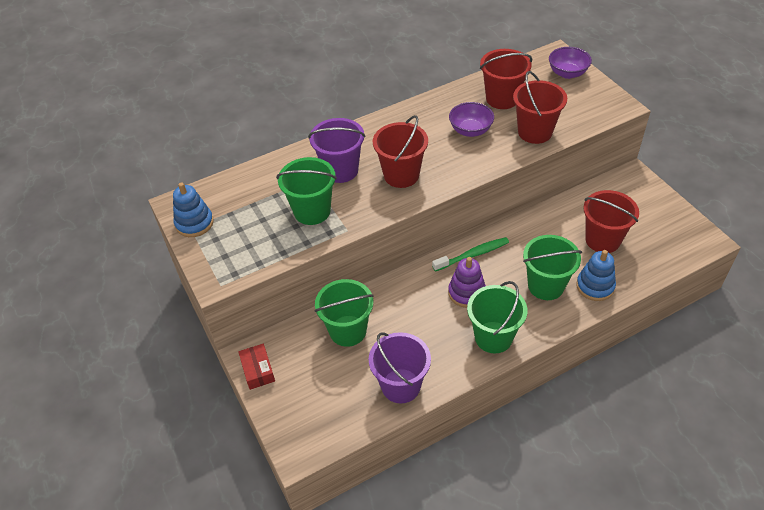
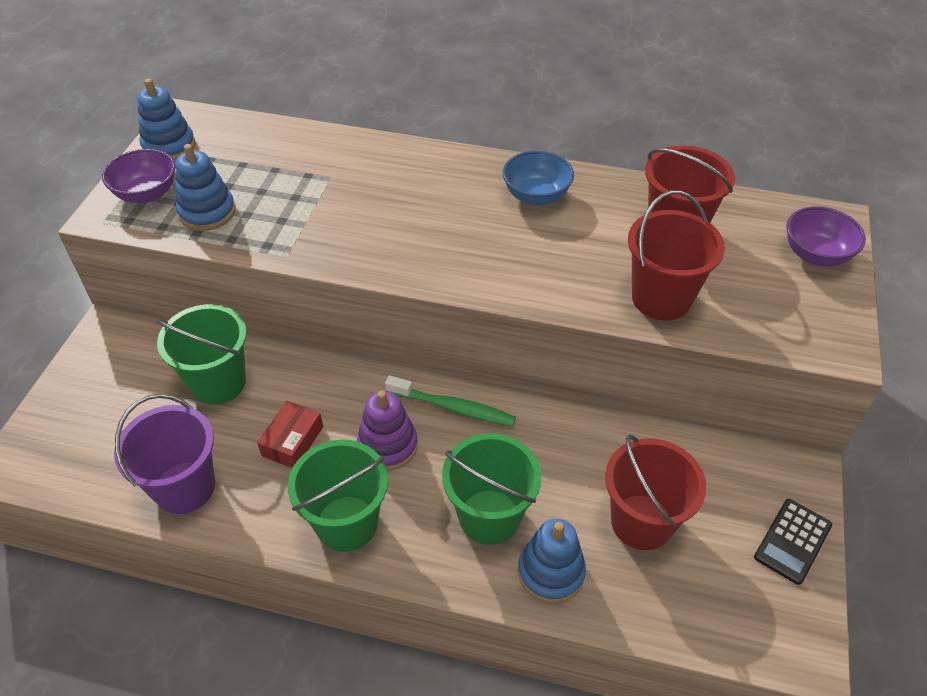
camera: 40 degrees right, 0 degrees up
(258, 370) = (93, 352): red box -> red box (292, 441)
(273, 239) = (207, 212): none -> blue stacking toy
(312, 211) = (283, 210): green bucket -> none
(340, 170) = (371, 188): purple bucket -> none
(401, 175) = (426, 237): red bucket -> none
(423, 122) = (536, 196): none -> blue bowl
(470, 130) = (579, 241): purple bowl -> purple bowl (147, 194)
(660, 204) = (792, 541): none -> black calculator

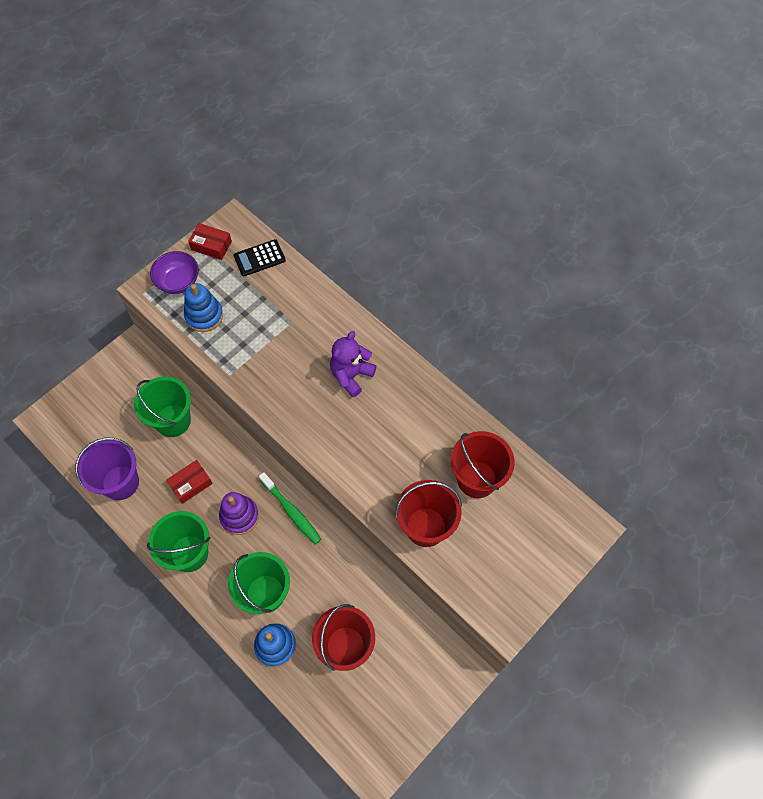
camera: 30 degrees right, 15 degrees up
(169, 146) = (211, 245): blue stacking toy -> red box
(445, 197) = (351, 375): none -> purple teddy bear
(536, 196) = (408, 404): blue bowl -> none
(792, 541) = (421, 708): black calculator -> black calculator (259, 258)
(815, 254) = (552, 548): purple bowl -> none

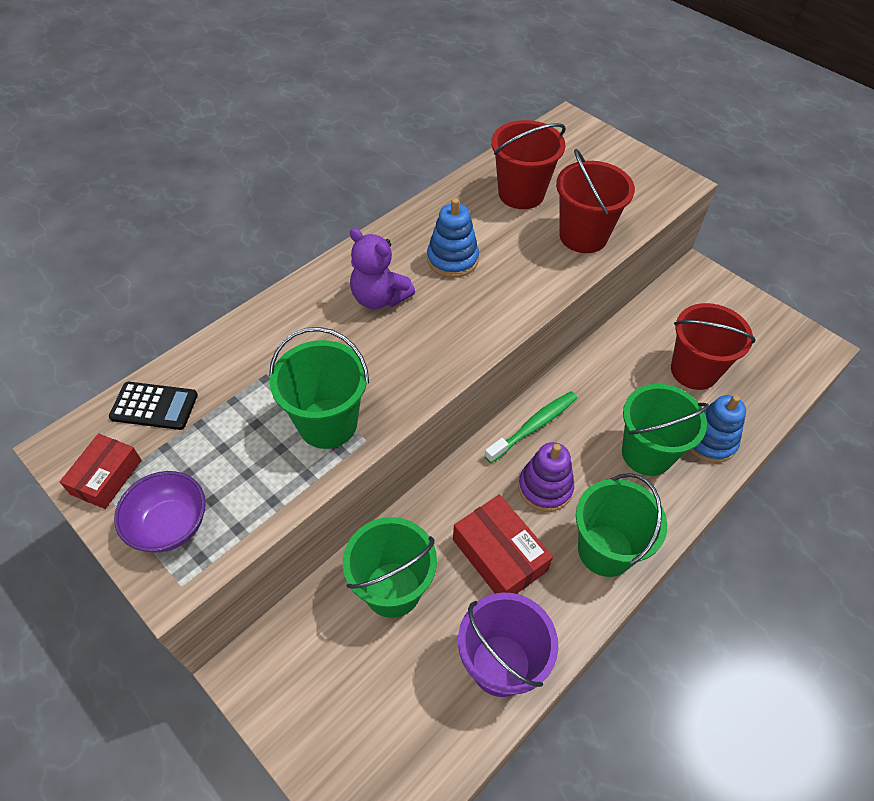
camera: 90 degrees left, 10 degrees down
(191, 484) = (499, 555): red box -> red box, size x1.53
(204, 316) = (249, 480): blue stacking toy -> blue stacking toy (452, 259)
(243, 352) = (327, 423): none -> green bucket
(259, 258) = (154, 406): black calculator -> black calculator turned 60 degrees counterclockwise

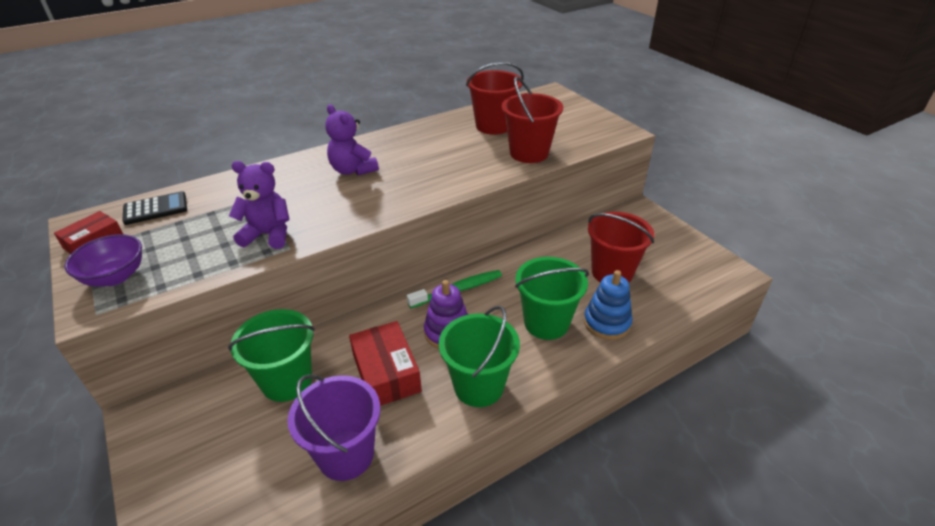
camera: 15 degrees right, 15 degrees down
(154, 406) = (155, 209): black calculator -> black calculator turned 45 degrees counterclockwise
(327, 423) = (268, 235): green bucket -> purple teddy bear
(452, 259) = (420, 155): blue stacking toy -> none

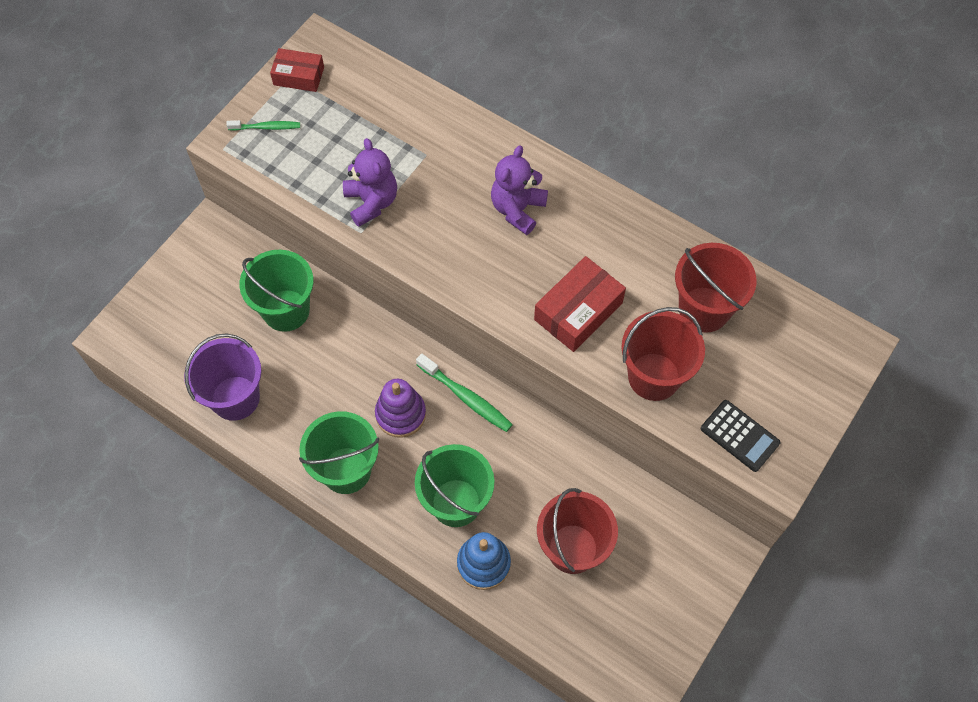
camera: 65 degrees right, 25 degrees up
(115, 277) = (266, 127): purple bowl -> green toothbrush
(155, 209) = (365, 83): black calculator -> black calculator (740, 436)
(386, 373) = (328, 385): red box -> red box (578, 311)

